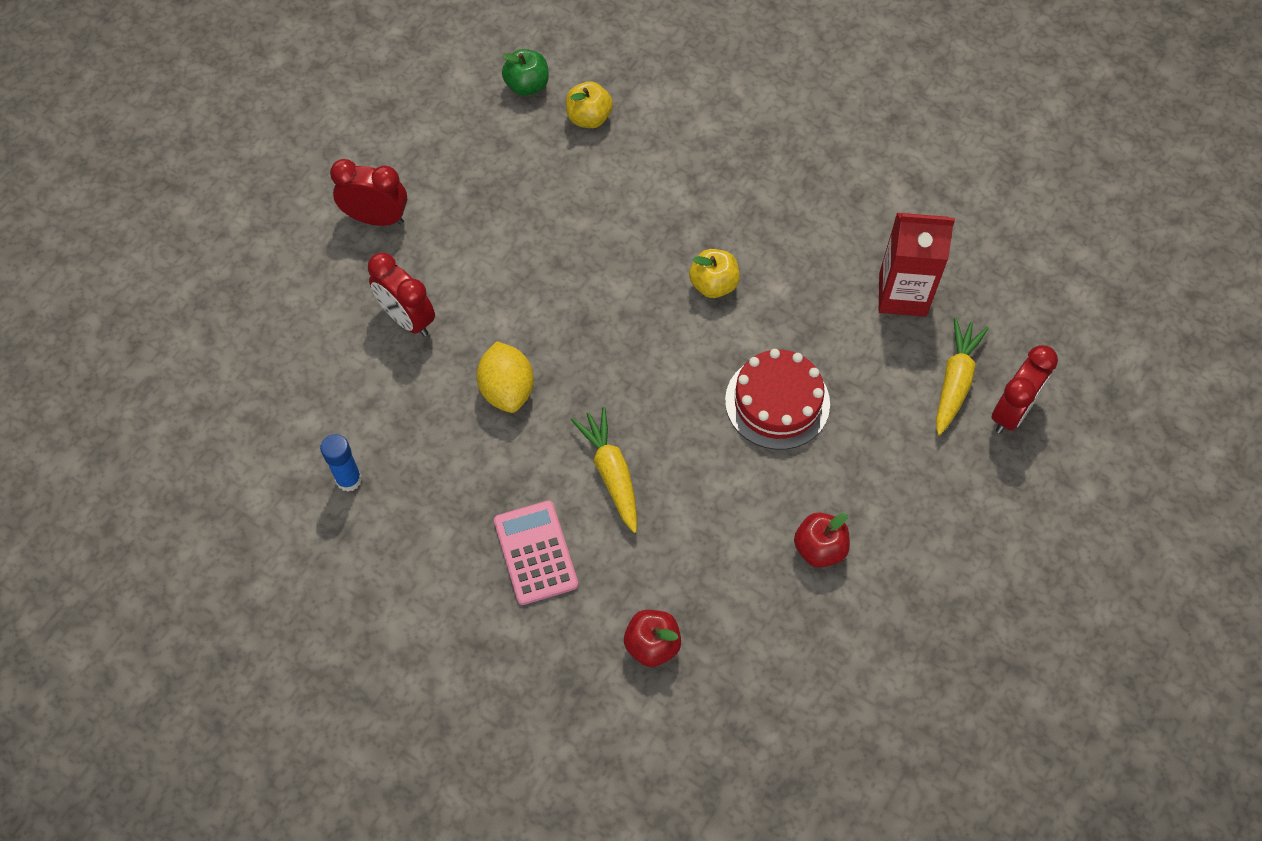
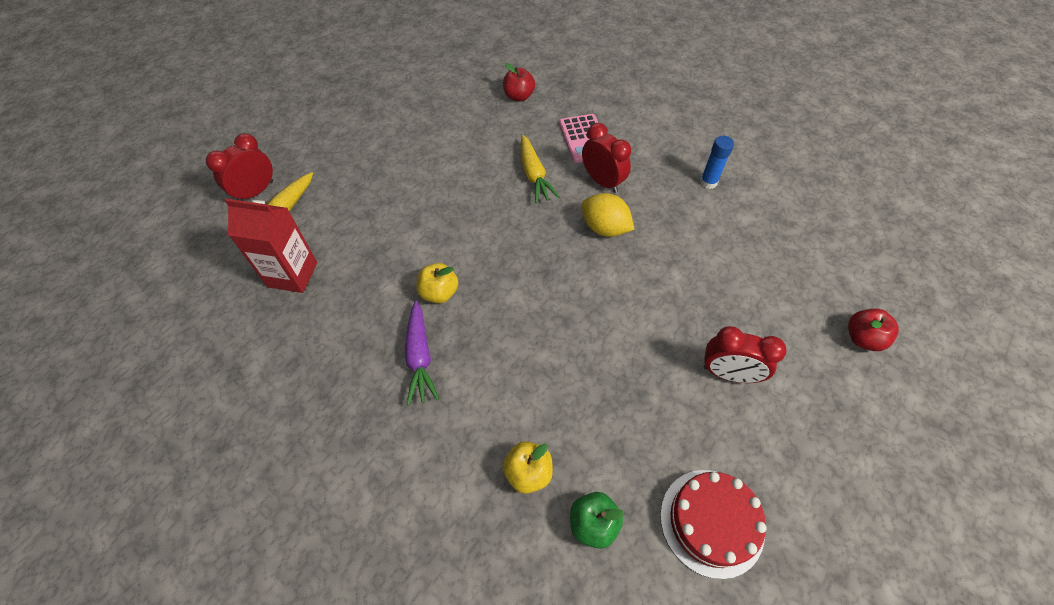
camera: 175 degrees left, 5 degrees down
(407, 319) = (685, 283): red clock -> red clock (602, 181)
(507, 390) = (604, 228): yellow lemon -> yellow lemon turned 45 degrees counterclockwise
(718, 211) = (420, 357): none -> purple carrot
(777, 402) = (413, 208): red cake -> red cake (711, 522)
(819, 548) = (412, 130): red apple -> red apple (862, 338)

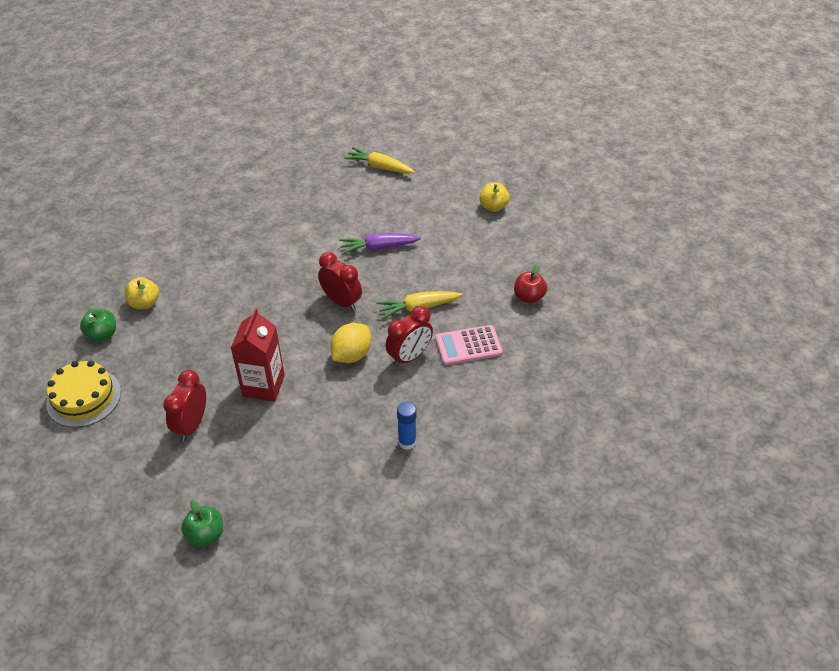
camera: 90 degrees right, 10 degrees down
(256, 192) = (401, 150): red clock -> red clock (341, 302)
(292, 274) = (321, 179): red carton -> red carton (263, 386)
(420, 357) = (241, 247): purple carrot -> purple carrot (378, 248)
(439, 293) = (295, 254): yellow apple -> yellow apple (493, 207)
(711, 522) = (84, 397): red cake -> yellow cake
(862, 338) = (206, 534): red apple -> green apple

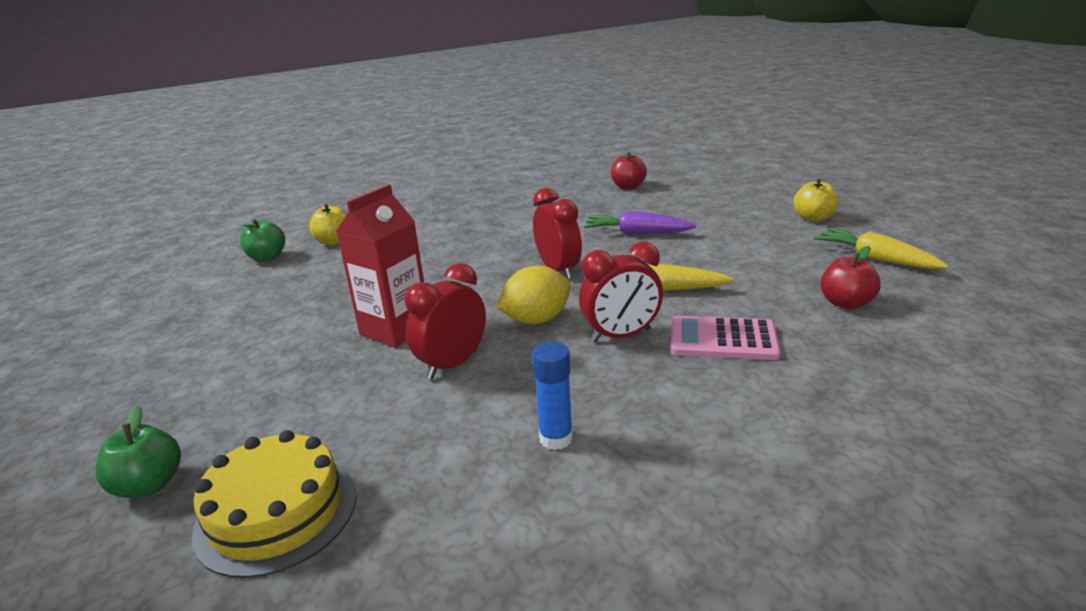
camera: 25 degrees right, 20 degrees down
(84, 397) = (188, 303): yellow cake -> yellow cake (277, 512)
(192, 425) = (271, 350): red clock -> red clock (452, 364)
(347, 184) = (628, 187): none -> red apple
(379, 167) = (674, 179): yellow carrot -> yellow carrot (875, 259)

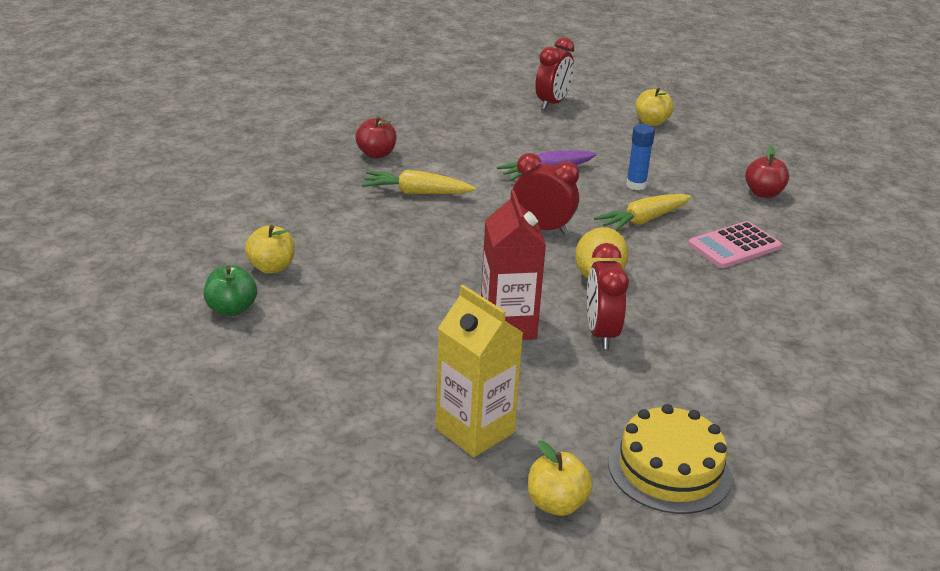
camera: 45 degrees left, 5 degrees up
(149, 485) = (556, 504): green apple -> yellow apple
(223, 394) = (475, 430): none -> yellow carton
(556, 438) = (743, 350): blue glue stick -> blue glue stick (636, 185)
(621, 335) = (672, 267): red clock -> red clock (552, 103)
(628, 187) = (459, 122): red apple -> red apple (376, 154)
(875, 259) = (735, 150): yellow carrot -> yellow carrot (416, 193)

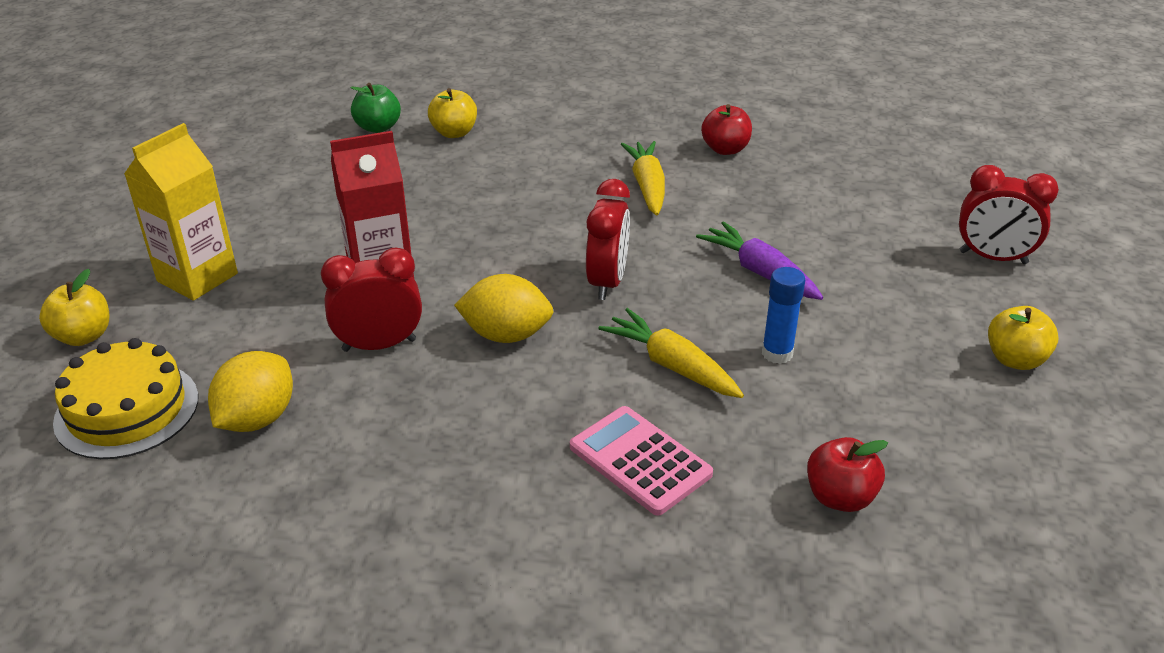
camera: 80 degrees right, 5 degrees up
(686, 396) = (257, 419): none -> yellow lemon

